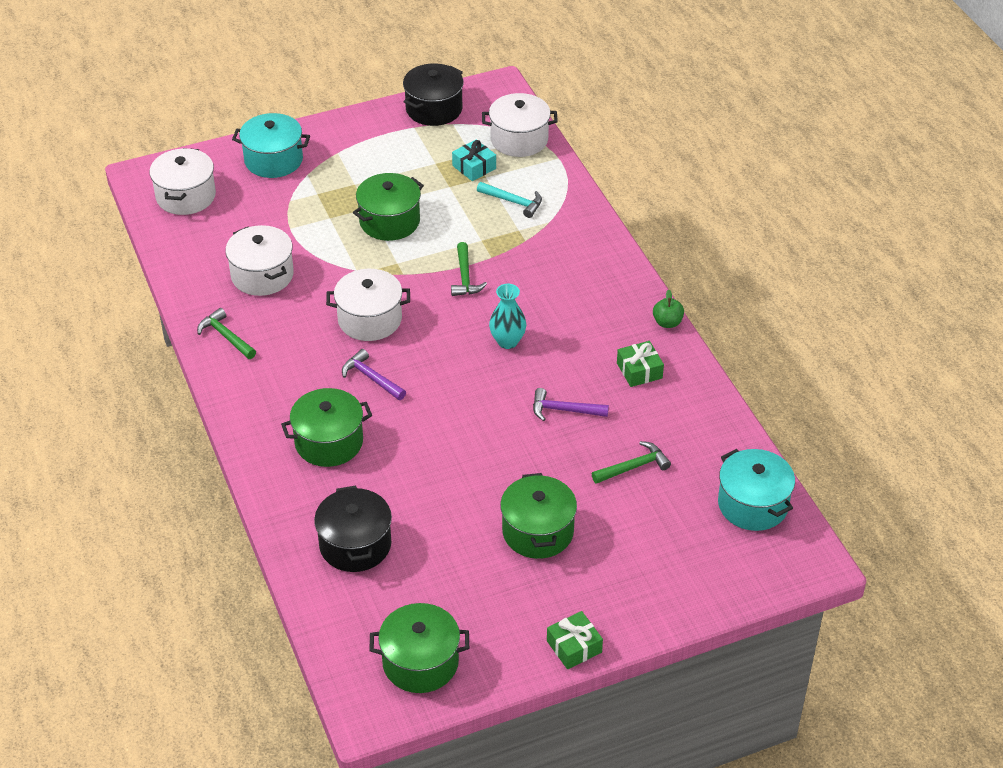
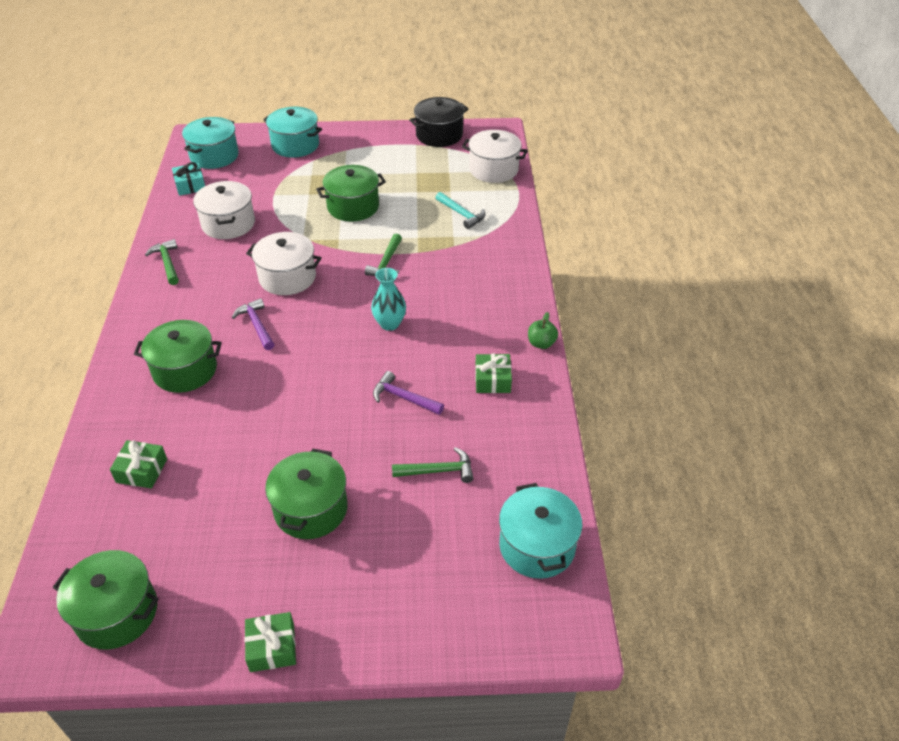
camera: 20 degrees right, 0 degrees up
(186, 196) = (214, 156): white pot -> turquoise pot
(355, 545) = (142, 470): black pot -> green gift
(474, 167) = (445, 182): turquoise gift -> turquoise gift (190, 185)

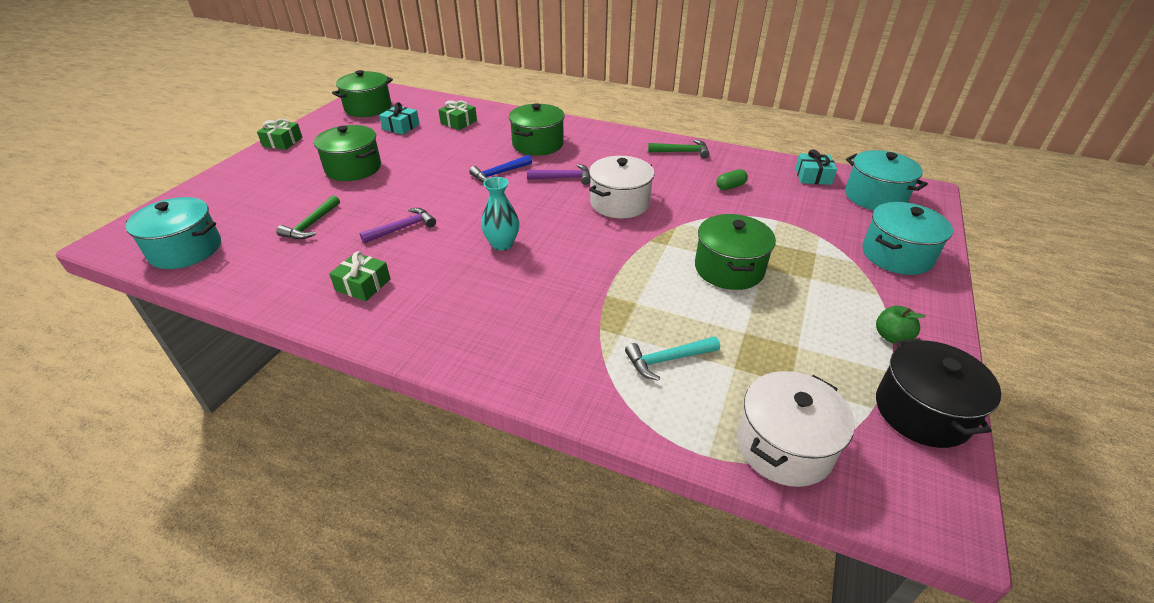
camera: 115 degrees right, 5 degrees down
(175, 528) = (401, 127): none -> turquoise gift
(228, 224) = (730, 186): white pot -> green capsule
(268, 374) = (499, 174): none -> blue hammer
(386, 263) = (601, 266): green hammer -> none
(541, 343) = (370, 340): green apple -> green apple (891, 336)

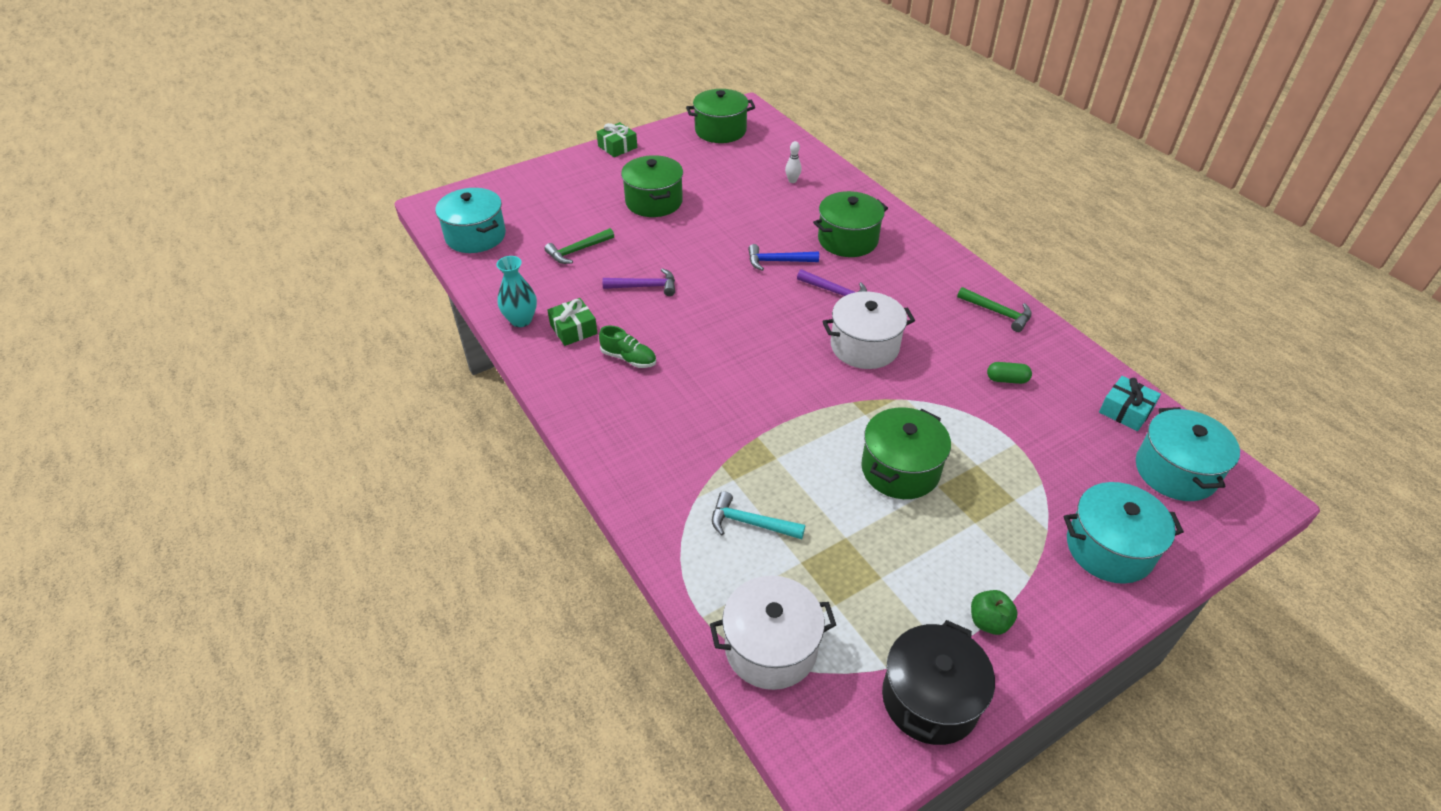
camera: 35 degrees right, 5 degrees up
(401, 127) = (732, 166): turquoise gift -> none
(439, 285) = (628, 358): none -> green shoe
(459, 122) = (792, 181): green gift -> white bowling pin
(502, 244) = (713, 341): turquoise vase -> turquoise vase (521, 320)

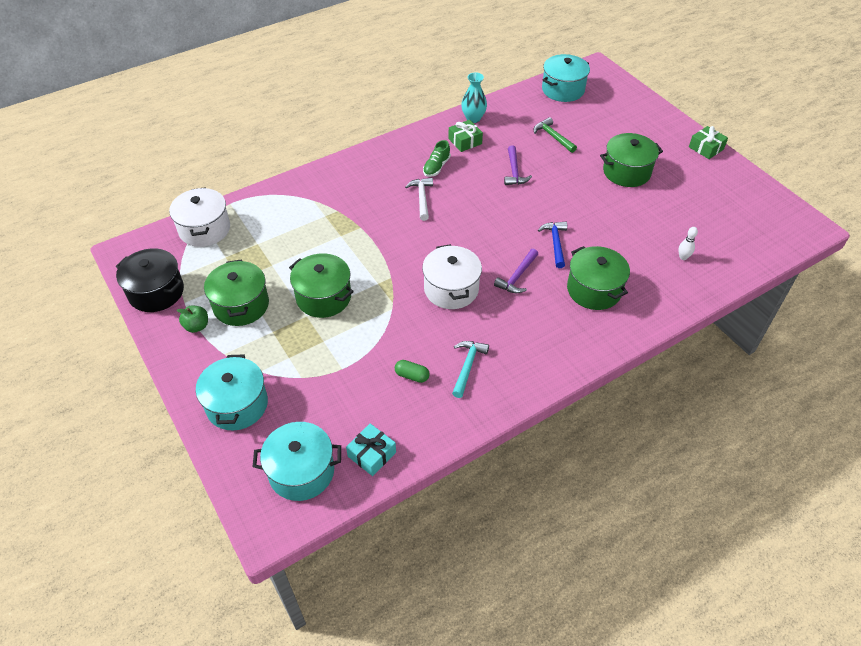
camera: 90 degrees right, 5 degrees up
(695, 373) = (422, 198): none -> white hammer
(720, 131) = (758, 210): green pot -> green pot (241, 305)
(750, 523) = (290, 223): turquoise hammer -> turquoise hammer (467, 366)
(998, 313) = (499, 385): green hammer -> none
(1007, 380) = (412, 376): green capsule -> green capsule turned 75 degrees counterclockwise

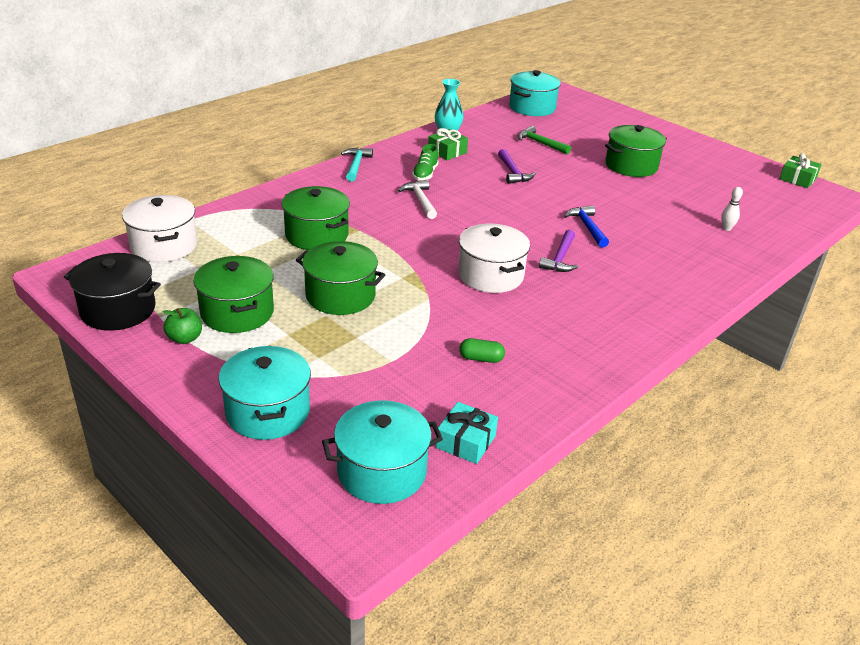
camera: 15 degrees left, 15 degrees down
(467, 366) = (543, 343): turquoise hammer -> turquoise hammer (356, 165)
(594, 290) = (649, 262): green pot -> green pot (317, 235)
(706, 148) = (700, 143): green gift -> green gift (797, 179)

